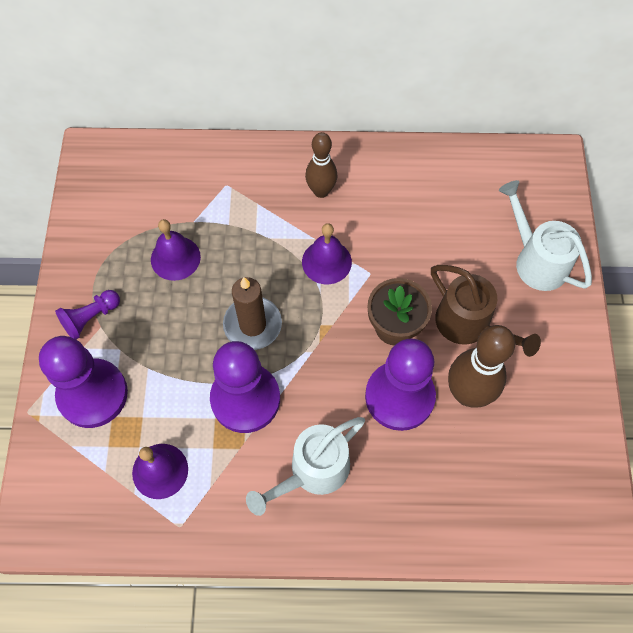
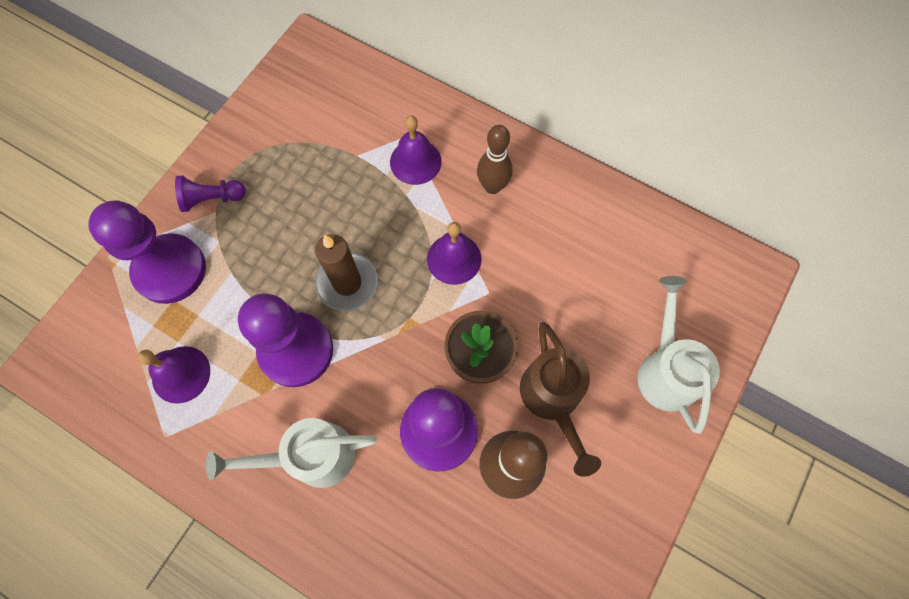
camera: 30 degrees right, 5 degrees up
(175, 258) = (319, 182): purple bell -> purple bell (415, 161)

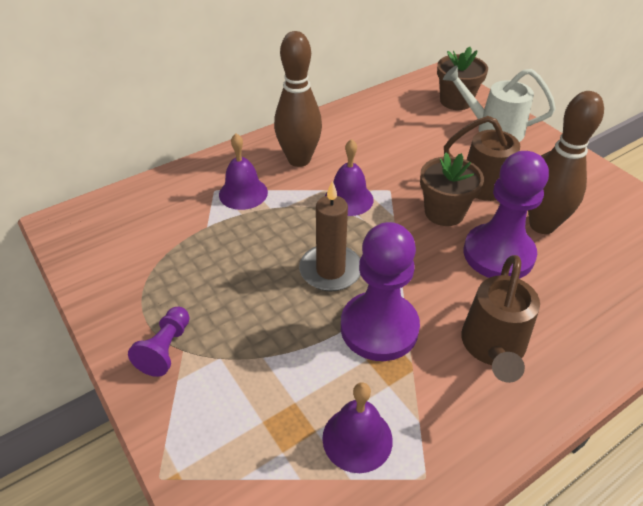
camera: 65 degrees left, 25 degrees down
(170, 270) = (224, 414): purple pawn -> none
(311, 456) = (493, 348): white watering can -> brown watering can
(492, 186) = (299, 160): brown bowling pin -> brown bowling pin, size x1.53
(703, 308) = (456, 101): none -> brown flower pot

